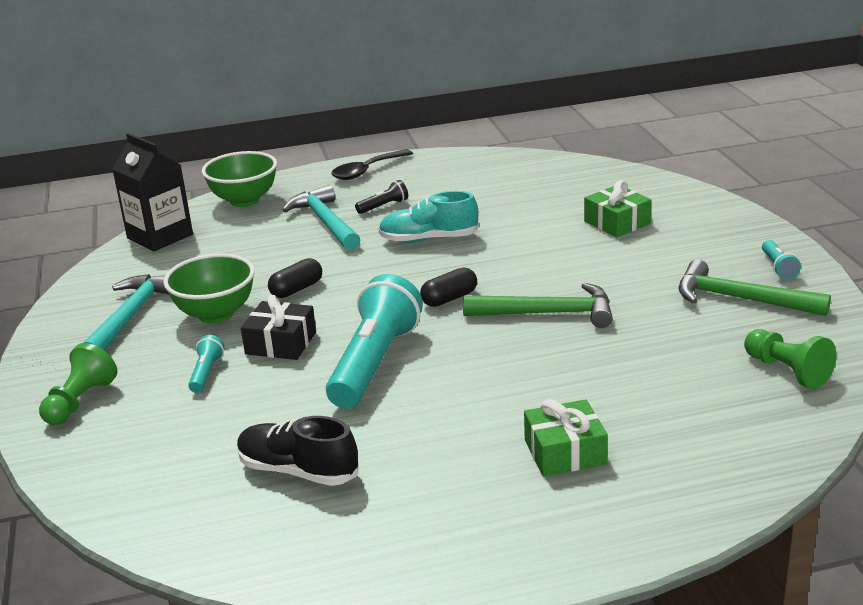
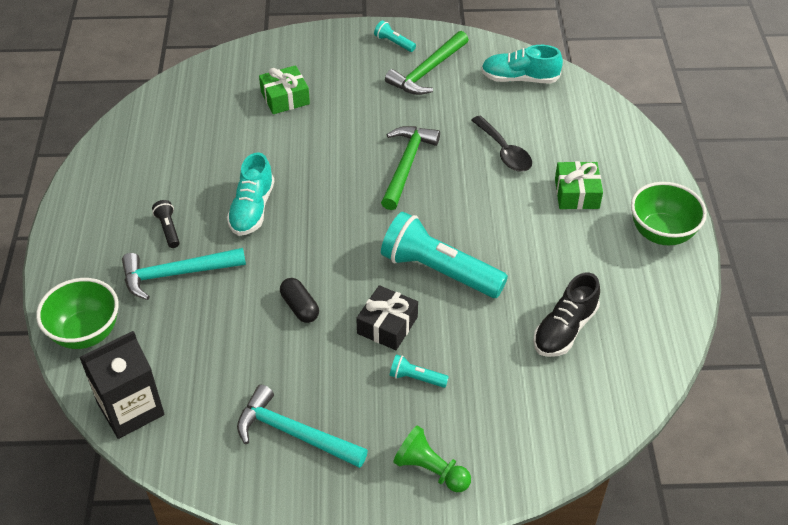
camera: 80 degrees left, 20 degrees up
(216, 314) = (318, 367): green bowl -> green bowl (661, 233)
(367, 171) = (78, 230): black spoon -> black spoon (504, 151)
(449, 298) = (361, 213): black capsule -> none
(778, 267) = (394, 43): turquoise flashlight -> turquoise flashlight turned 150 degrees counterclockwise
(787, 371) = (519, 78): green pawn -> turquoise shoe

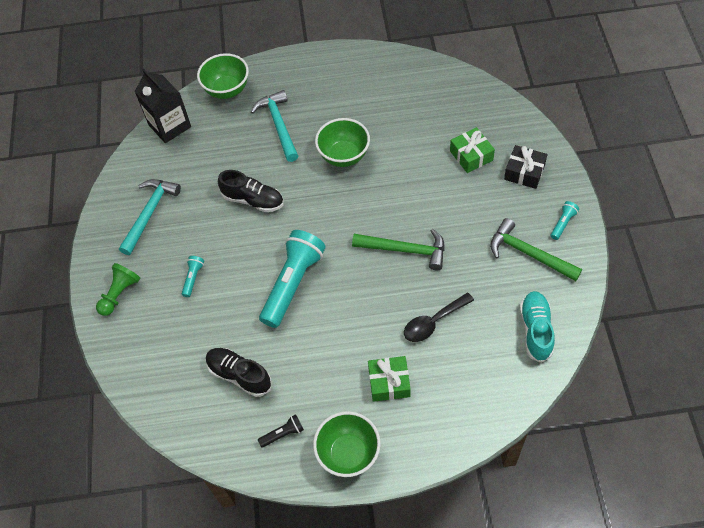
camera: 90 degrees right, 10 degrees up
(168, 229) = (319, 112): black flashlight -> black flashlight (283, 434)
(252, 209) = (344, 156): turquoise shoe -> green bowl
(300, 307) = (253, 200): black capsule -> black shoe
(387, 325) = (239, 255): black gift -> black gift (524, 172)

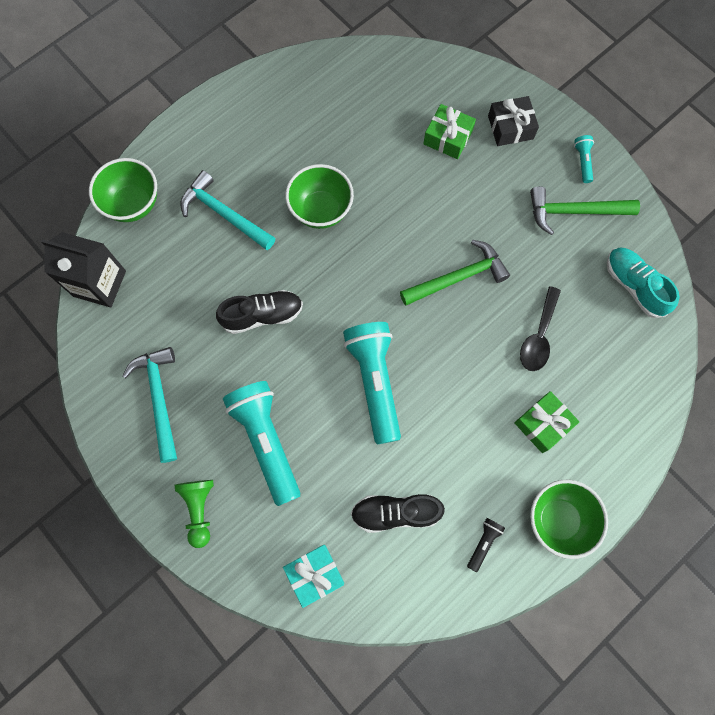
camera: 40 degrees left, 15 degrees up
(156, 380) = (314, 574): none -> turquoise gift
(193, 278) = (266, 441): turquoise flashlight -> turquoise flashlight, size x2.34

